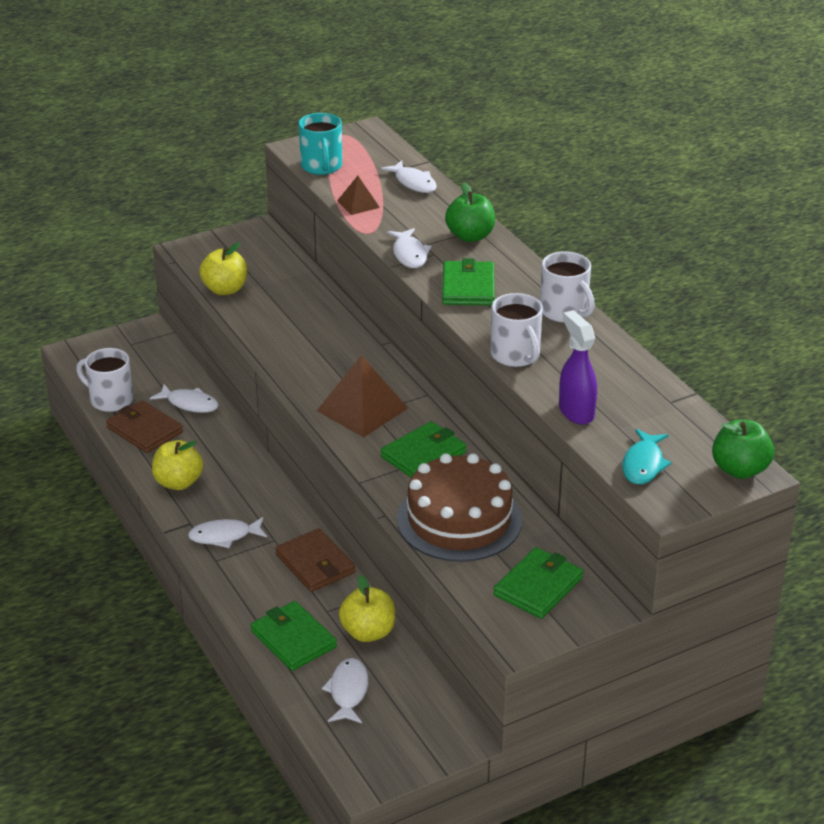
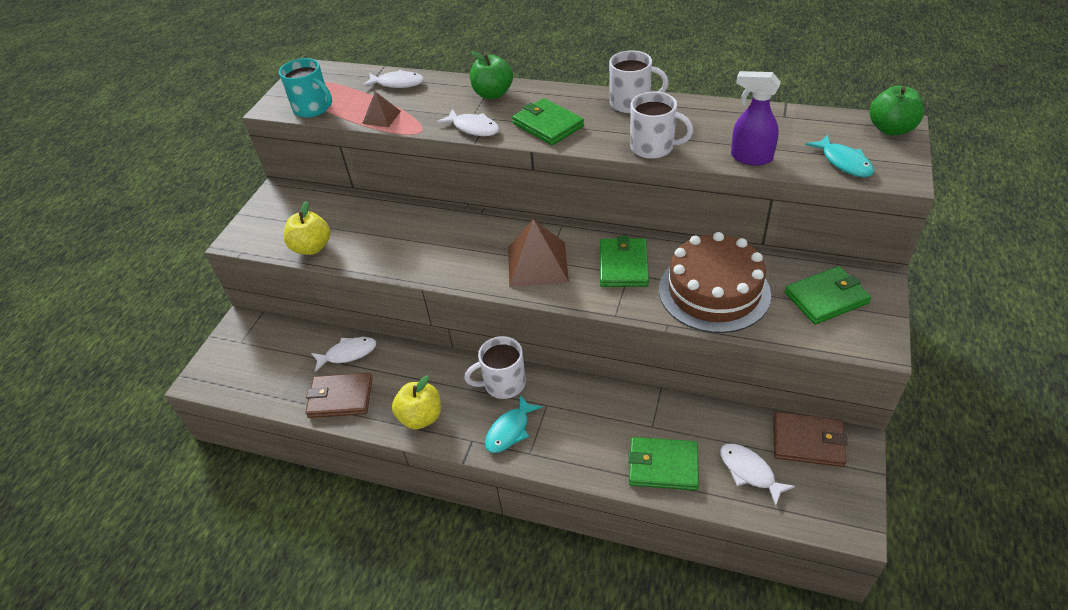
camera: 40 degrees left, 10 degrees up
(110, 400) = (281, 395): white mug -> white mug (503, 384)
(224, 536) = (510, 430): white fish -> turquoise fish
(315, 564) = (596, 399): brown wallet -> brown wallet (808, 441)
(368, 632) = (697, 419): yellow apple -> none
(538, 586) = (826, 298): green wallet -> green wallet turned 75 degrees clockwise

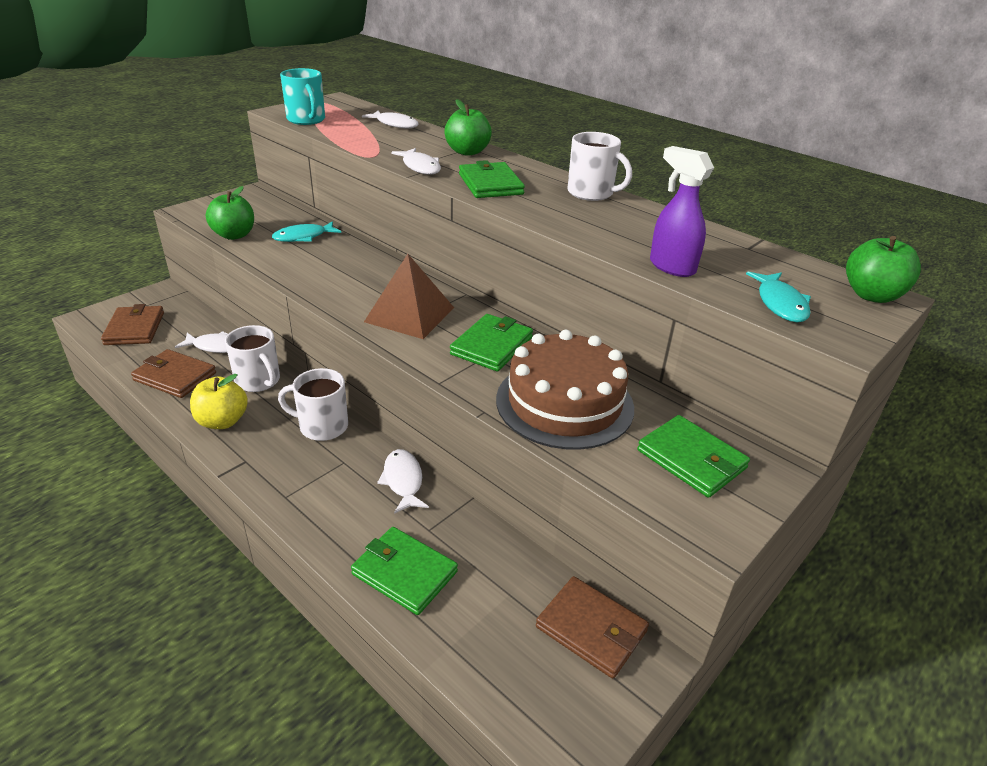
camera: 20 degrees right, 10 degrees down
(255, 370) = (135, 328): none -> brown wallet
(312, 248) = (234, 235): yellow apple -> green apple
(381, 117) = (352, 139): brown pyramid -> none
(510, 430) = (287, 468): turquoise fish -> turquoise fish (303, 237)
(653, 147) = (574, 228): white mug -> white mug (258, 381)
(749, 472) = (494, 627): white fish -> white fish (403, 481)
(826, 298) = (691, 459): green wallet -> green wallet turned 45 degrees clockwise

